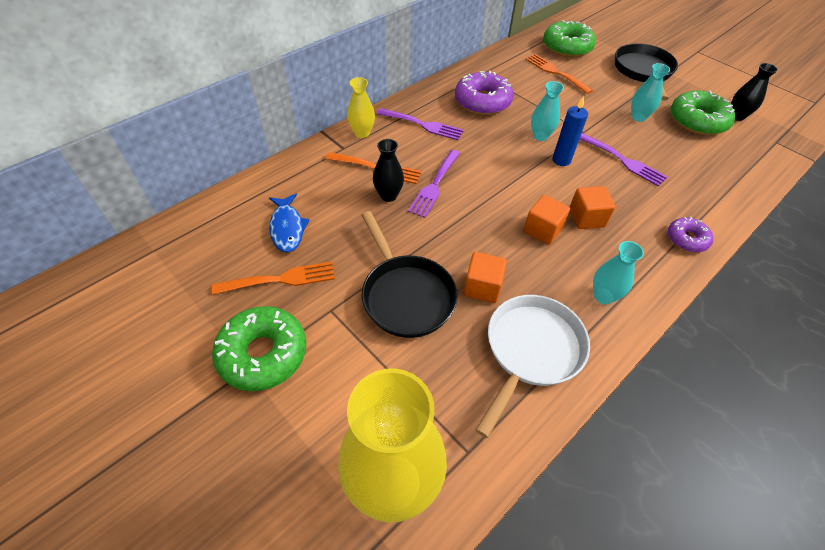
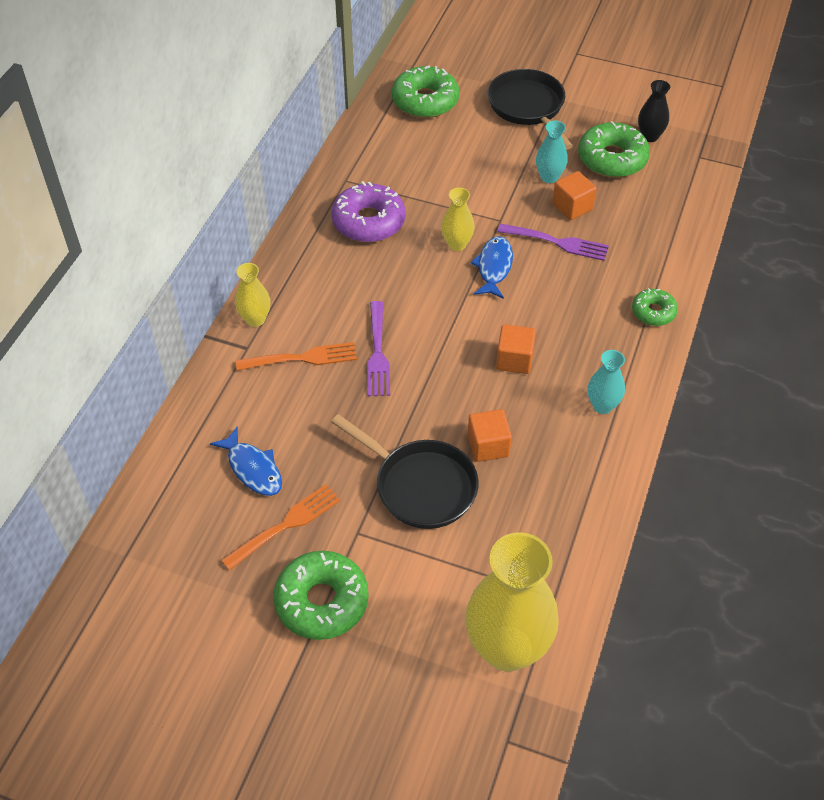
camera: 25 degrees left, 0 degrees up
(388, 195) = (336, 386): black vase -> none
(422, 125) = (318, 281): purple fork -> none
(531, 351) = (563, 487): white pan -> none
(540, 136) = (457, 244): turquoise vase -> yellow vase
(555, 72) = (431, 146): orange fork -> none
(561, 160) = (494, 267): blue candle -> blue fish
(586, 218) = (550, 328): orange cube -> orange cube (572, 207)
(686, 239) = (653, 312): purple donut -> green donut

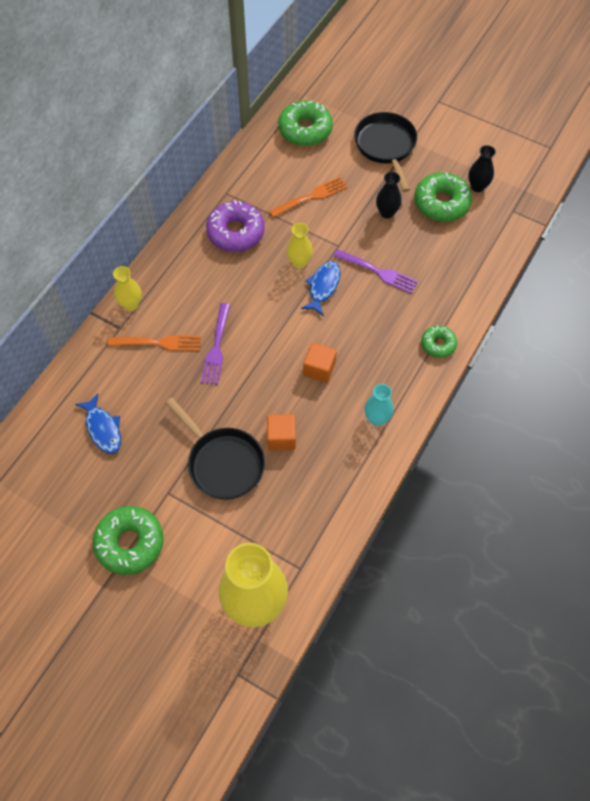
camera: 10 degrees right, 10 degrees up
(286, 525) = (117, 478): orange fork -> orange fork (311, 197)
(549, 177) = (387, 212): turquoise vase -> black vase
(572, 207) = (398, 242): orange cube -> none

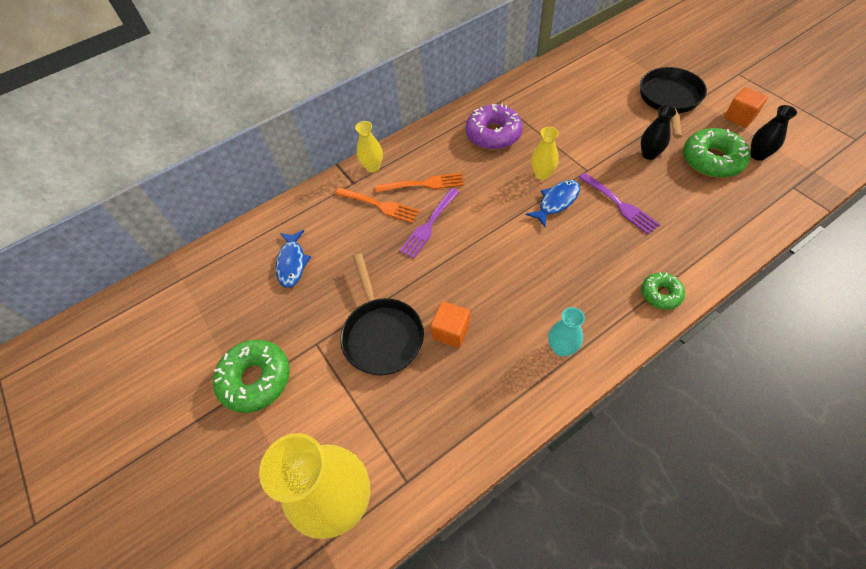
camera: 30 degrees right, 5 degrees down
(305, 130) = (594, 69): green donut -> none
(311, 197) = (577, 123): orange fork -> orange fork (423, 184)
(319, 369) = (520, 277): orange cube -> orange cube (739, 117)

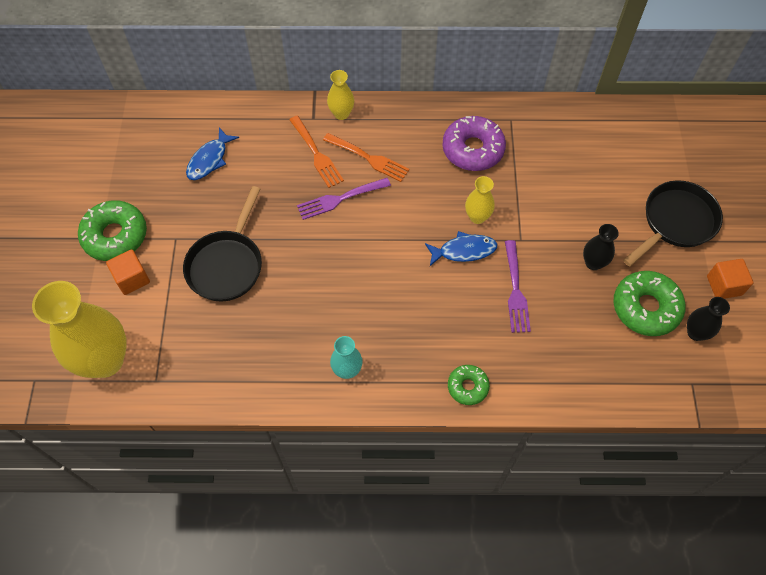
camera: 30 degrees right, 5 degrees up
(451, 331) = (278, 298): orange cube -> orange cube (132, 279)

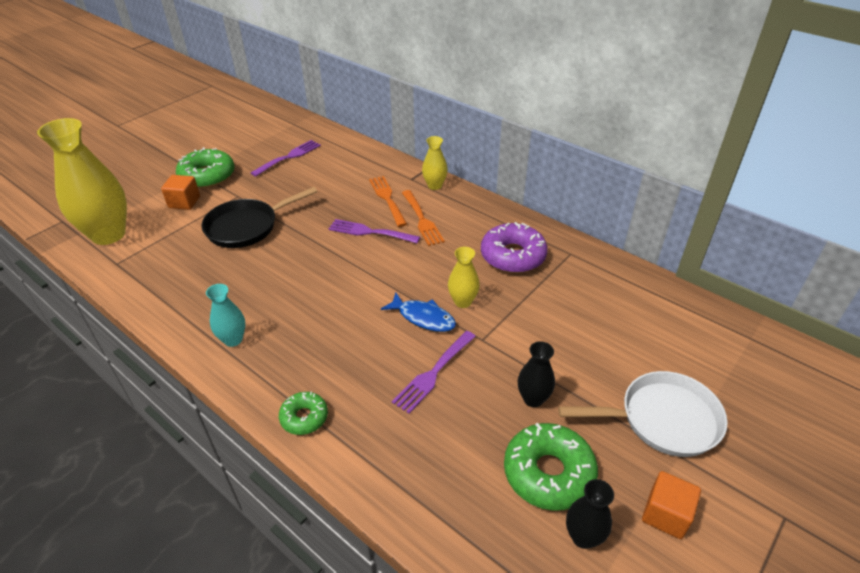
camera: 40 degrees right, 20 degrees down
(169, 163) = (289, 157): none -> purple fork
(209, 160) = (314, 167): blue fish -> none
(316, 154) = (387, 199): orange fork -> orange fork turned 150 degrees clockwise
(676, 222) = (662, 419): black pan -> white pan

